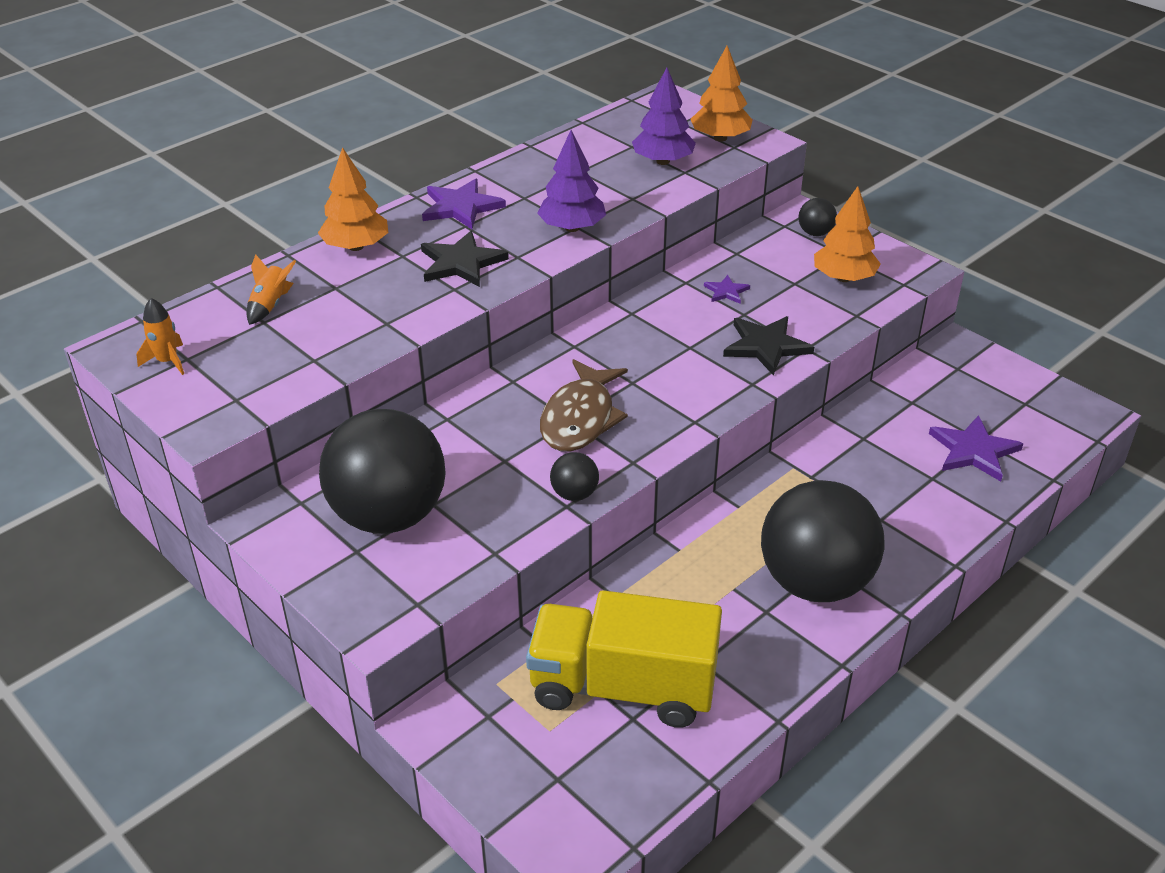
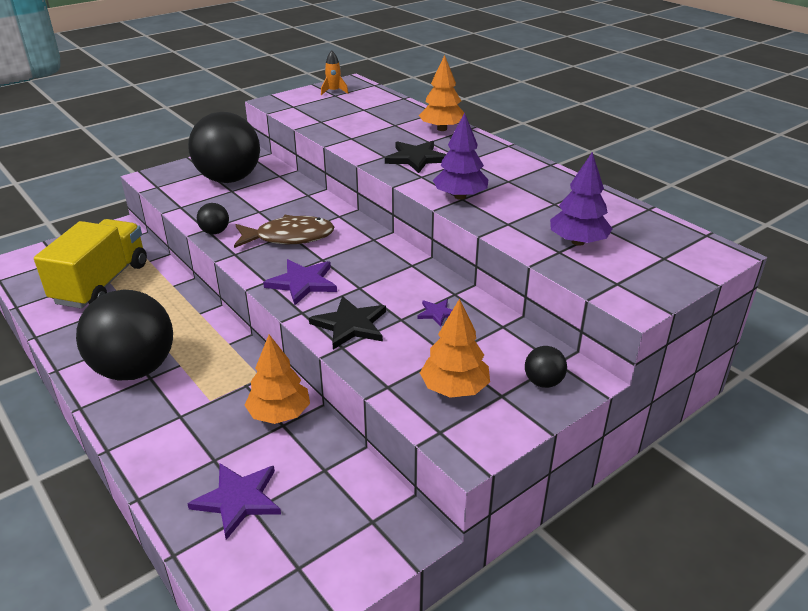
camera: 95 degrees right, 5 degrees down
(270, 305) = (380, 110): orange rocket -> none
(461, 207) = (493, 159): purple star -> purple star (303, 283)
(580, 418) = (289, 237): brown fish -> brown fish turned 150 degrees clockwise
(720, 138) = (634, 276): orange tree -> orange tree (279, 414)

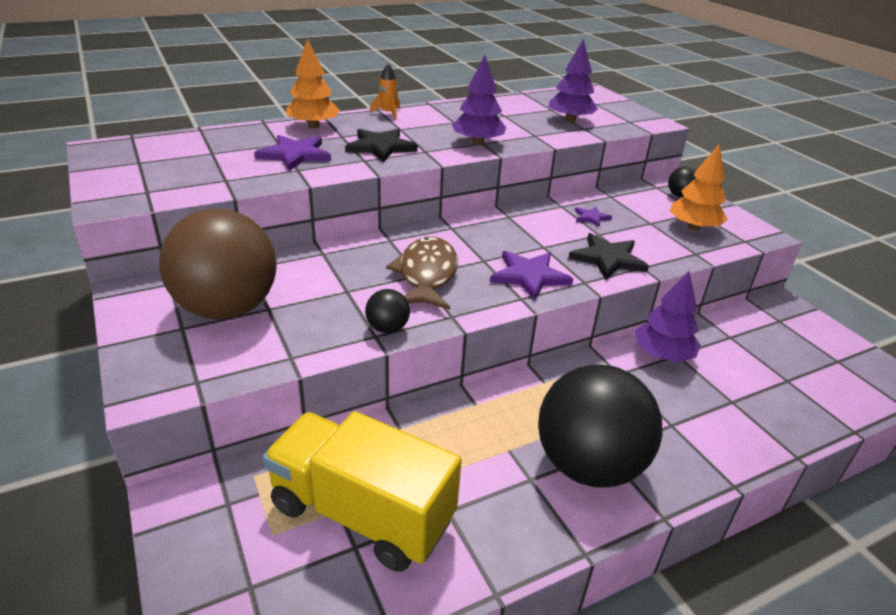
camera: 80 degrees left, 0 degrees up
(229, 179) = (227, 308): black ball -> brown ball
(238, 499) = (779, 388): purple star -> purple star (295, 155)
(279, 414) = (662, 355): orange tree -> purple tree
(334, 91) = (124, 161): orange rocket -> orange rocket (388, 113)

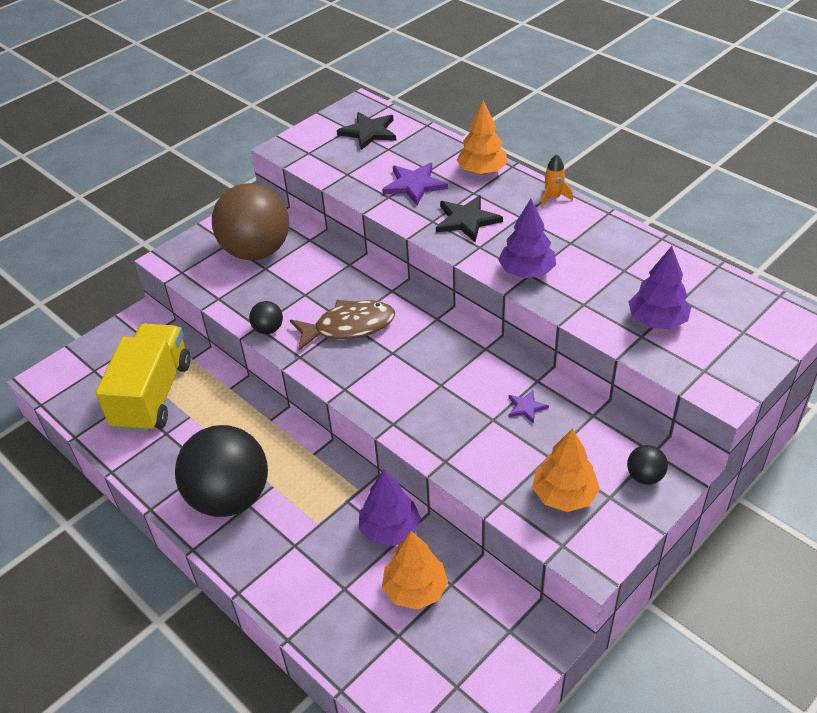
camera: 75 degrees right, 10 degrees up
(529, 276) = (382, 386): purple star -> none
(608, 259) = (445, 433): black star -> black star (369, 132)
(735, 357) = (415, 589): none -> orange tree

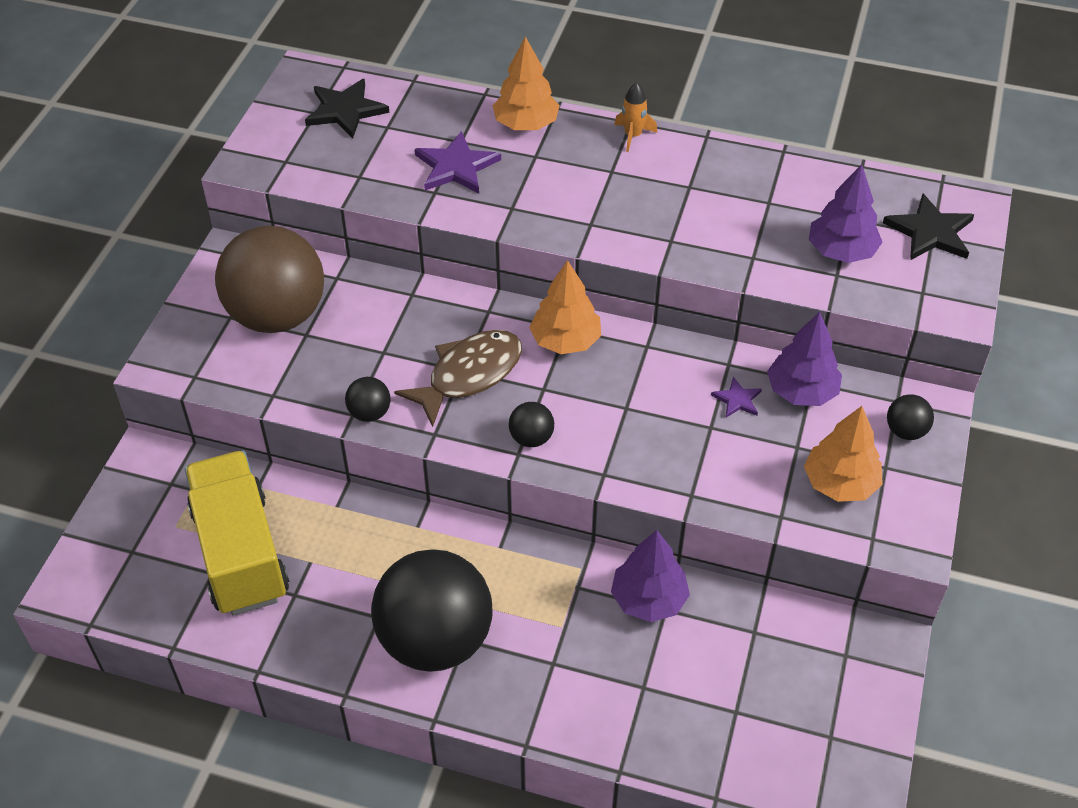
camera: 30 degrees left, 5 degrees up
(360, 382) = (531, 438): none -> black ball
(415, 589) = (721, 654): orange tree -> orange tree (565, 340)
(467, 220) = (552, 194): black star -> black star (930, 232)
(527, 272) = (665, 238): purple tree -> purple tree (801, 391)

